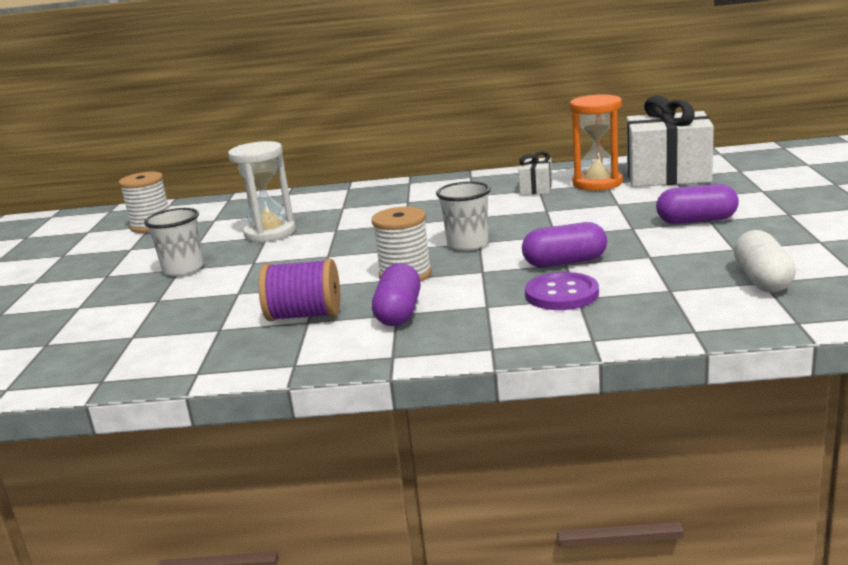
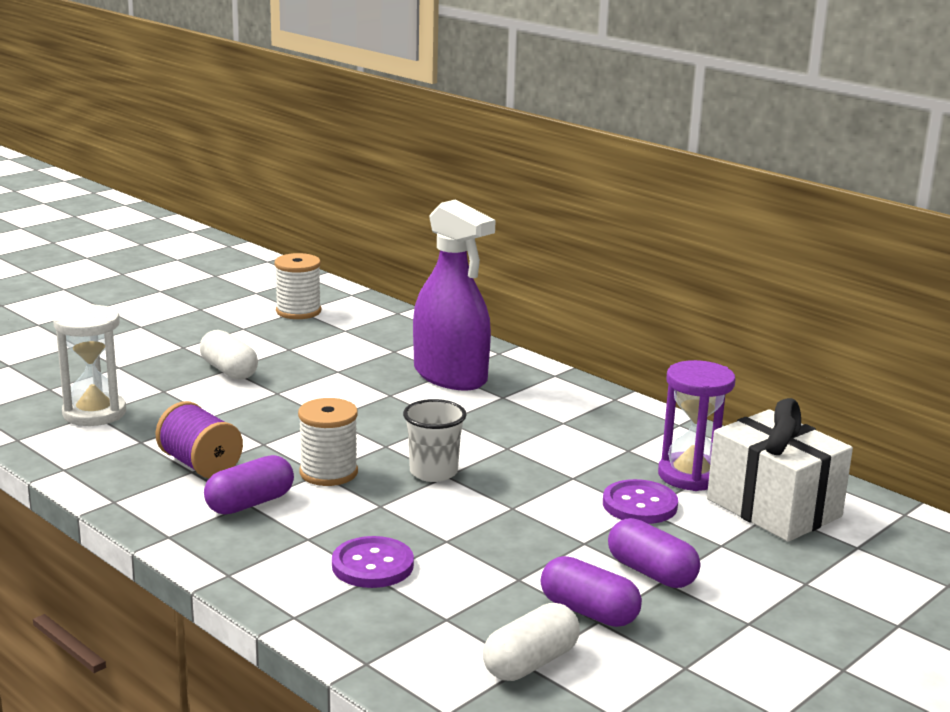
camera: 40 degrees right, 0 degrees up
(183, 269) = (229, 371): white cup -> white capsule
(270, 233) = (346, 369): white hourglass -> white hourglass (94, 413)
(349, 207) = (450, 376): none -> purple spray bottle
(536, 188) = (627, 447): white gift -> none
(565, 262) = (448, 539): purple capsule -> purple capsule (589, 612)
(597, 183) = (690, 475): orange hourglass -> purple hourglass
(610, 203) = (639, 505): none -> purple button

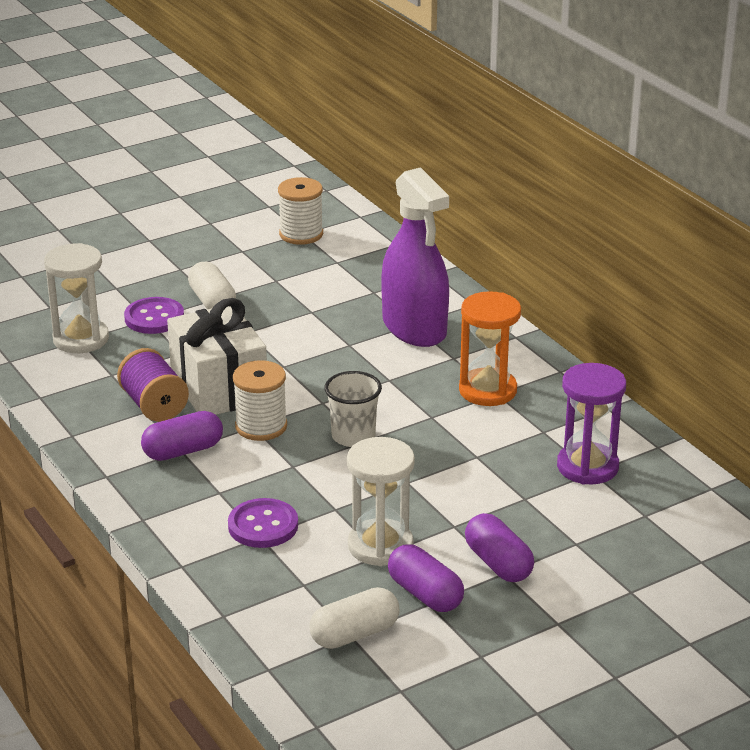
camera: 15 degrees right, 10 degrees up
(514, 570) = (380, 546): none -> white hourglass
(552, 420) = (487, 390): none -> orange hourglass
(639, 505) = (523, 493): purple button -> purple button (154, 318)
(774, 508) = (646, 511): white gift -> white gift (219, 388)

